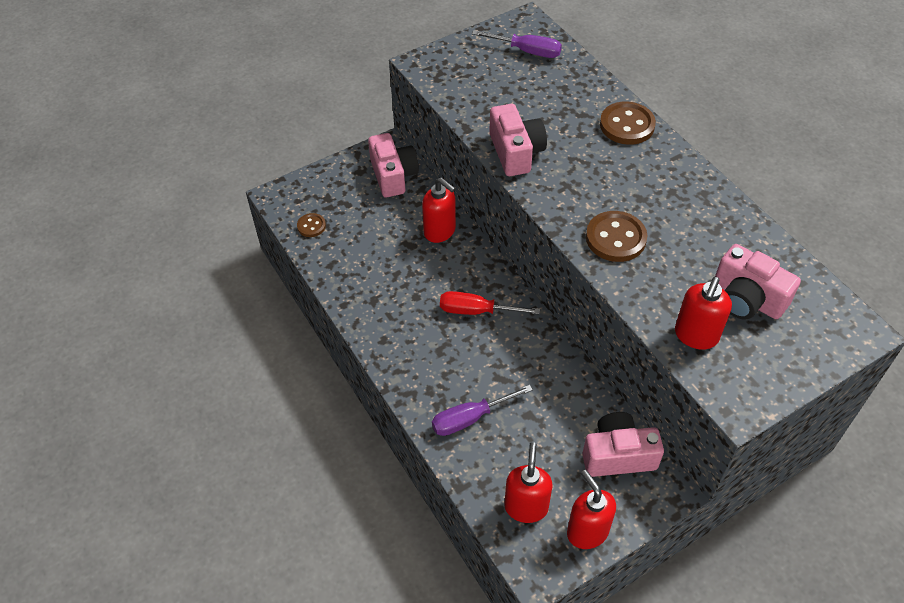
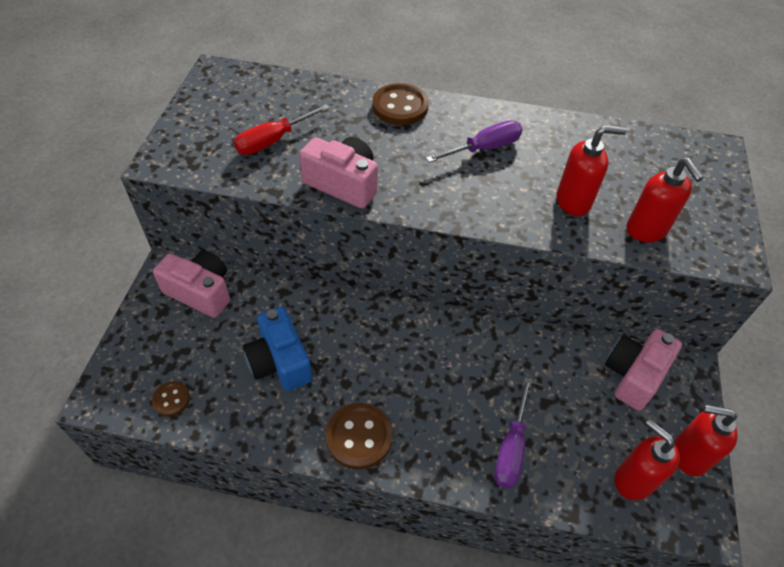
camera: 50 degrees left, 0 degrees up
(392, 252) = (279, 361): none -> blue camera
(440, 231) = (300, 310): red soap dispenser -> red soap dispenser (573, 201)
(475, 311) = (408, 353): red screwdriver -> red screwdriver (272, 141)
(527, 51) = (248, 95): purple screwdriver -> purple screwdriver (485, 148)
(615, 238) = (504, 198): brown button -> brown button (359, 437)
(747, 299) = (637, 178): pink camera -> none

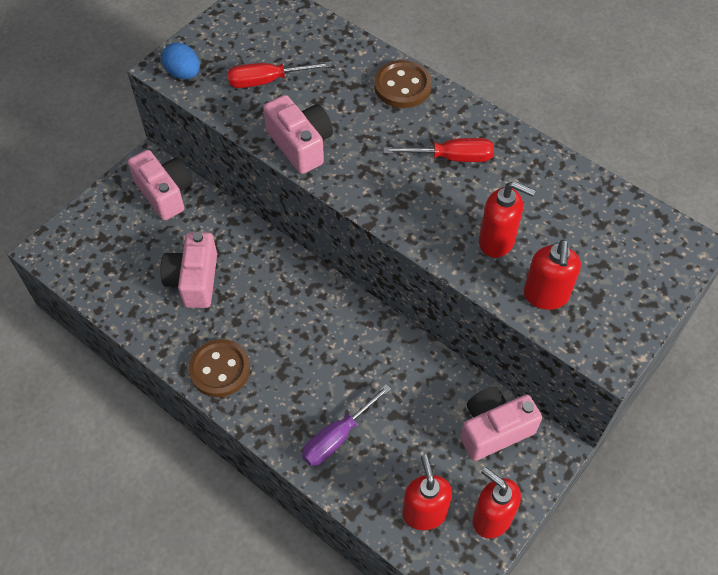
camera: 30 degrees right, 5 degrees up
(171, 399) = (96, 274): brown button -> none
(184, 160) = (183, 73): none -> blue egg
(279, 361) = (194, 280): blue camera -> pink camera
(485, 148) = (452, 157): purple screwdriver -> red screwdriver

